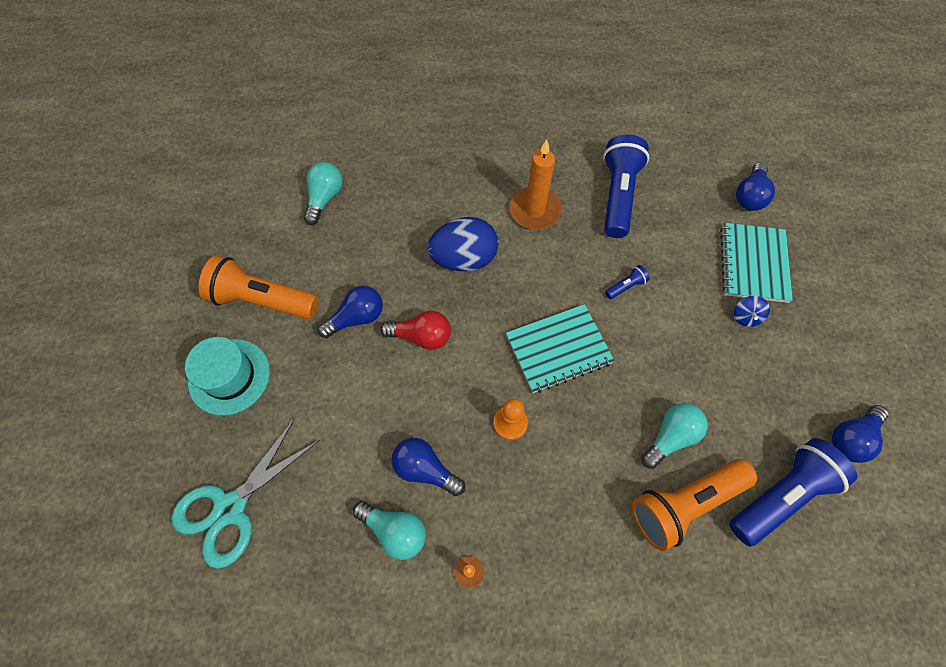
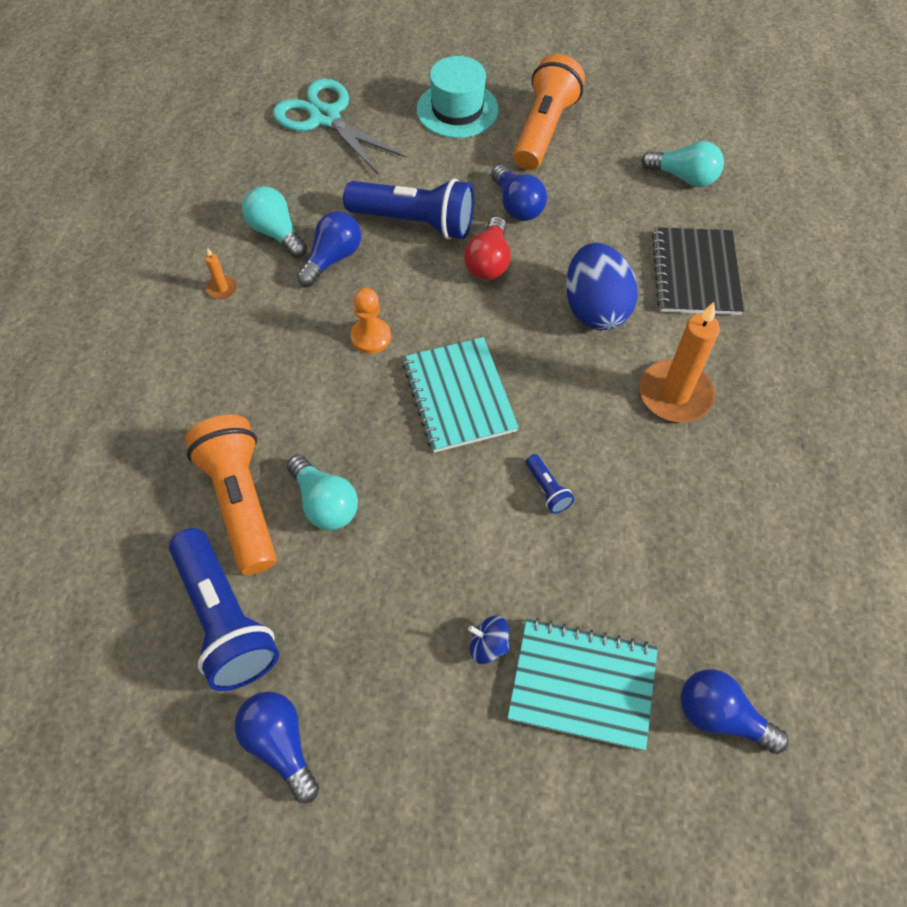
camera: 95 degrees right, 5 degrees down
(395, 531) = (276, 232): turquoise light bulb -> turquoise light bulb turned 105 degrees clockwise
(425, 195) = (695, 273): none -> black notebook
(618, 196) = (708, 506): blue flashlight -> blue flashlight (415, 222)

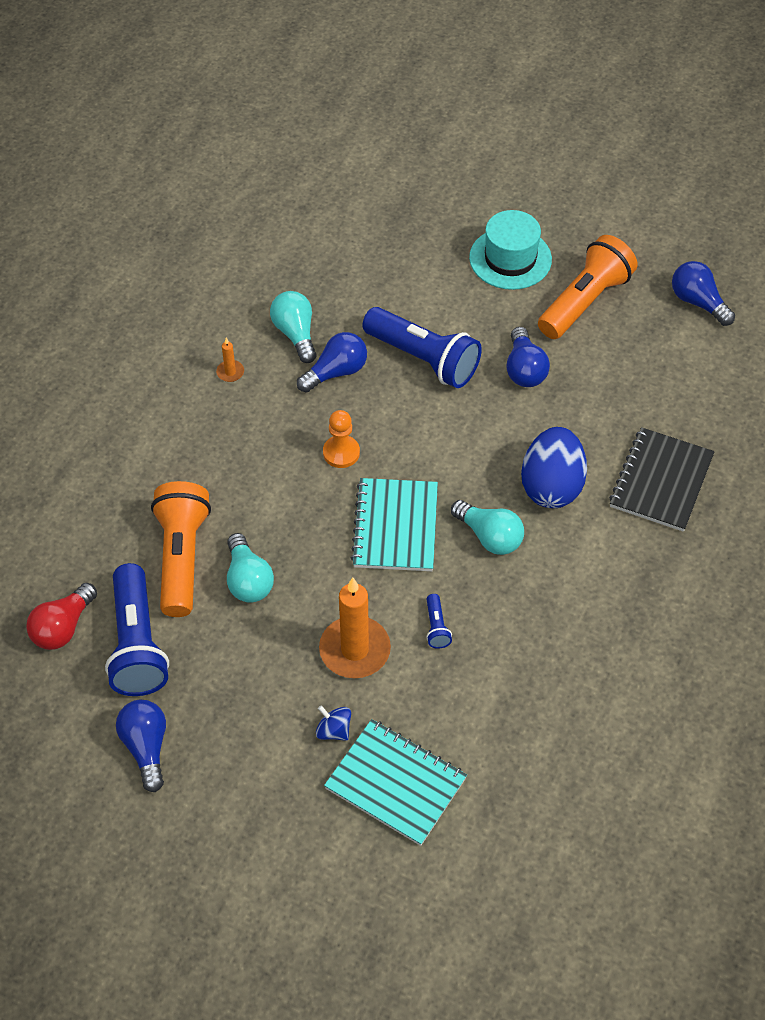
camera: 20 degrees right, 5 degrees down
(325, 117) = (382, 233): turquoise scissors -> none
(489, 262) = (474, 415): red light bulb -> red light bulb (63, 627)
(675, 394) = (586, 583): orange candle -> orange candle (355, 650)
(684, 177) = (698, 386): turquoise light bulb -> turquoise light bulb (489, 537)
(720, 716) = (495, 843): blue light bulb -> blue light bulb (698, 302)

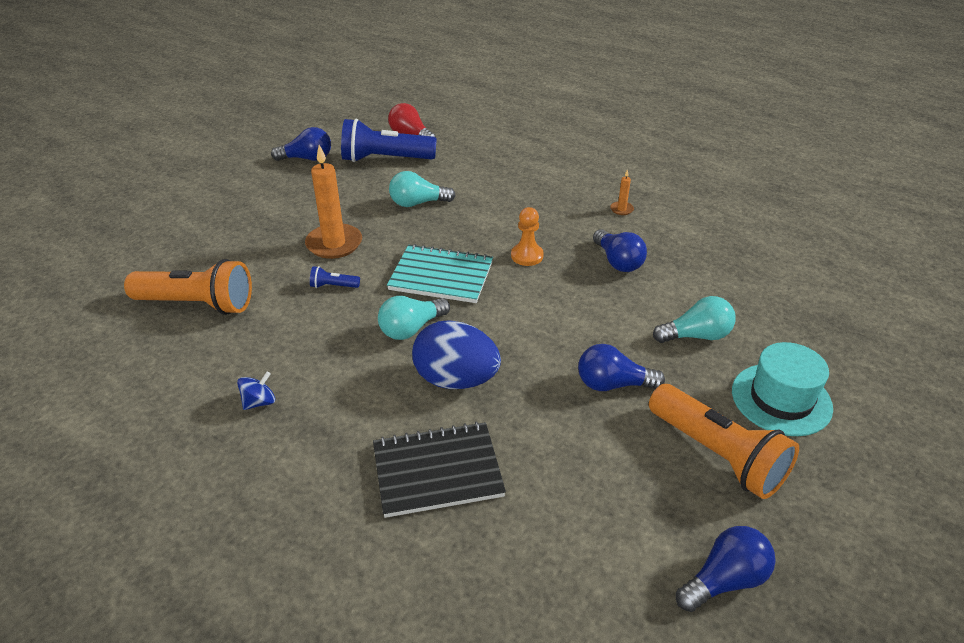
camera: 100 degrees right, 15 degrees down
(182, 558) = (448, 178): orange flashlight -> orange flashlight (197, 304)
(295, 334) = (664, 244): turquoise light bulb -> turquoise light bulb (696, 336)
(333, 730) = (273, 228): blue spinning top -> blue spinning top (259, 402)
(396, 783) = (213, 251): turquoise notebook -> none
(423, 359) = (631, 315): blue flashlight -> none
(661, 481) = (437, 471): black notebook -> black notebook turned 45 degrees counterclockwise

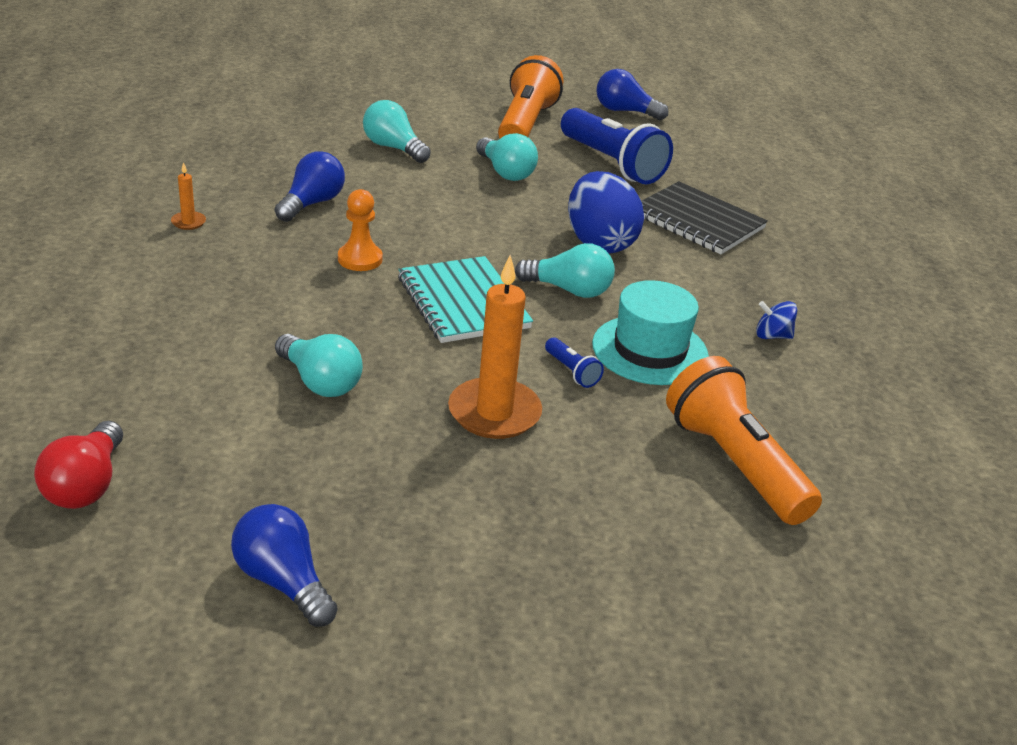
camera: 130 degrees left, 5 degrees down
(385, 159) = (206, 476): blue flashlight -> blue flashlight (612, 163)
(612, 384) = (505, 172): blue light bulb -> turquoise light bulb
(781, 399) = (434, 108): turquoise hat -> turquoise hat (650, 350)

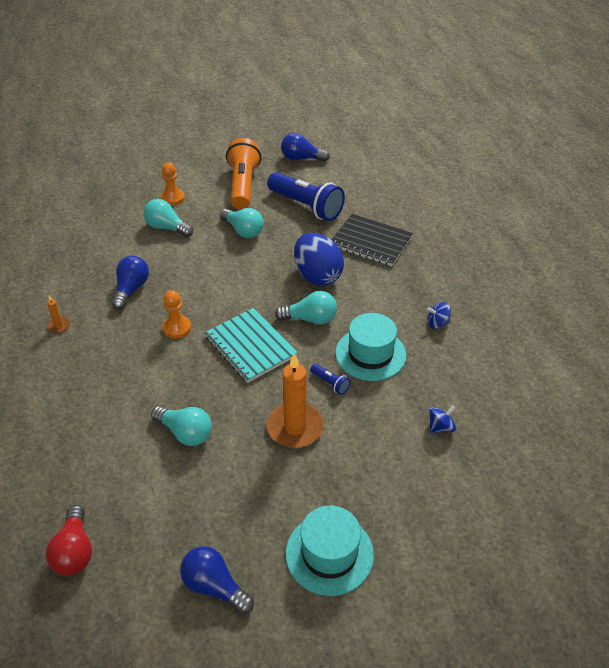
camera: 10 degrees left, 10 degrees up
(416, 118) = (172, 198): none -> orange pawn
(488, 584) = (329, 554): none -> turquoise hat
(734, 464) = (440, 427): orange flashlight -> blue spinning top

